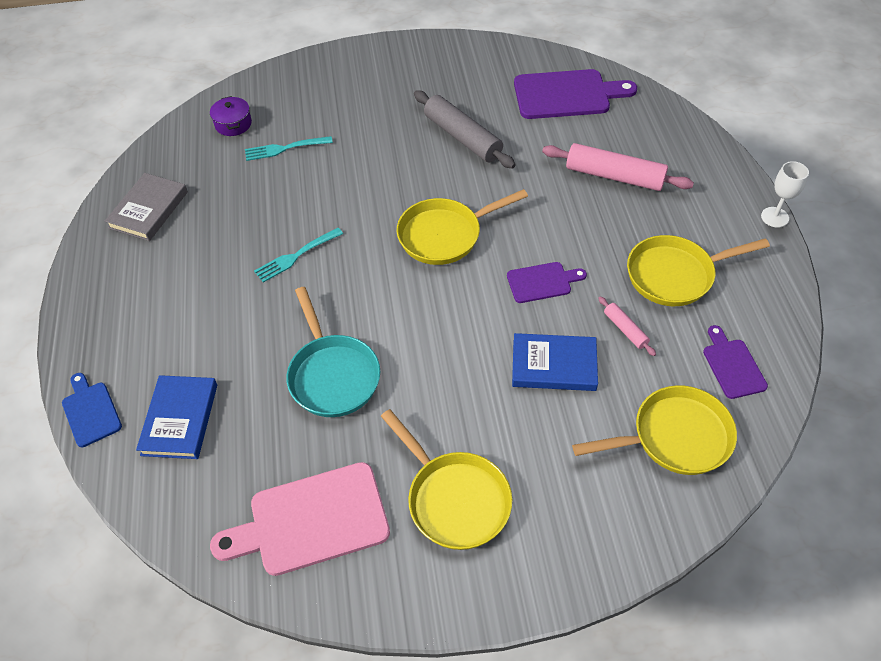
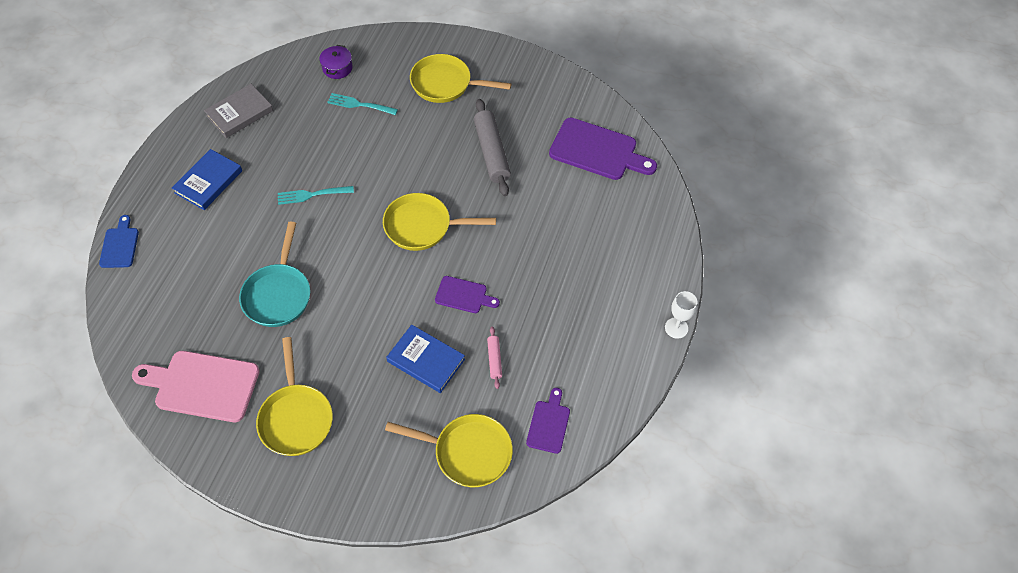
camera: 25 degrees right, 5 degrees up
(180, 419) = (167, 277): blue book -> blue book (208, 182)
(614, 176) = (580, 236): pink rolling pin -> none
(675, 275) = (562, 336): yellow pan -> yellow pan (445, 84)

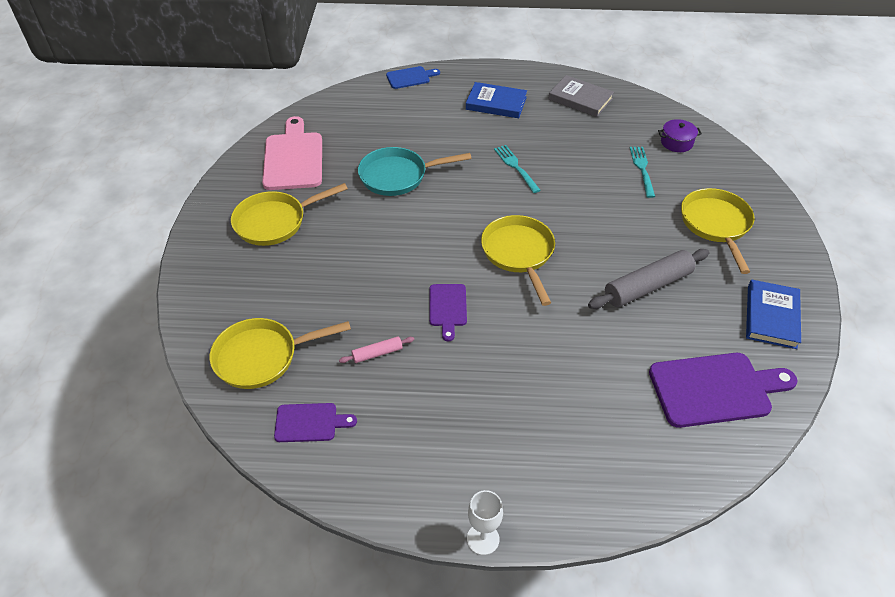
camera: 75 degrees right, 10 degrees down
(426, 360) = (359, 296): blue book -> blue book (771, 316)
(468, 452) = (262, 357): yellow pan -> yellow pan turned 75 degrees clockwise
(597, 151) = (715, 389): purple cutting board -> purple cutting board turned 105 degrees counterclockwise

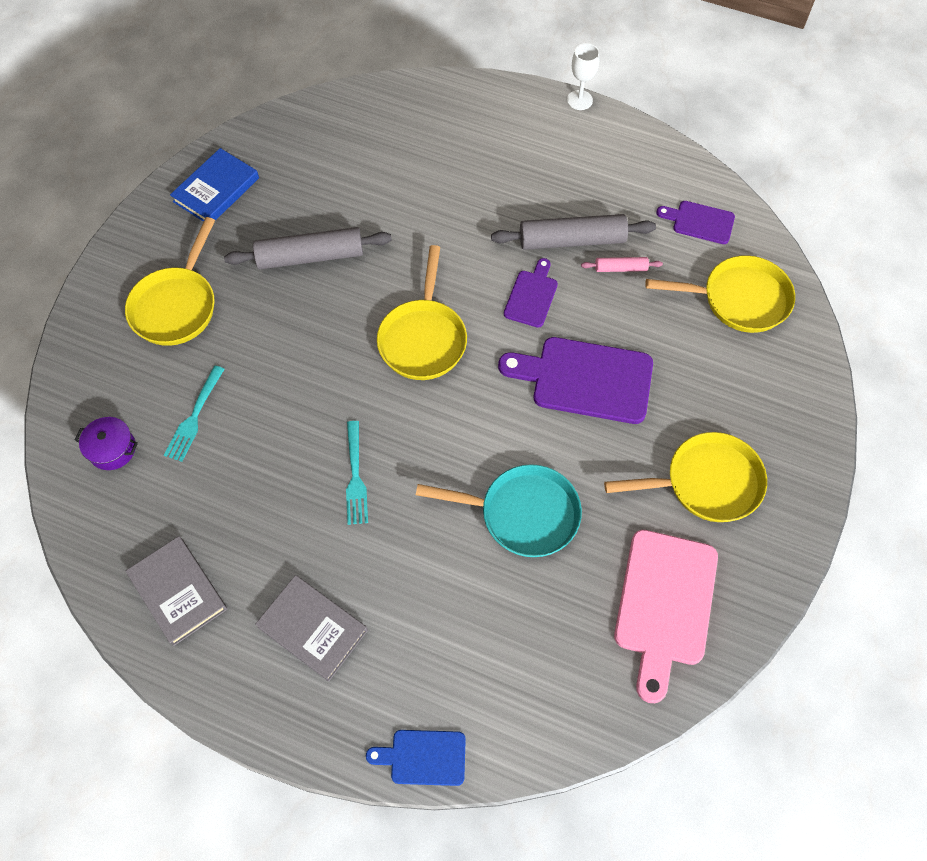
camera: 160 degrees left, 15 degrees up
(431, 366) = (572, 240): none -> grey rolling pin
(496, 103) = (313, 629): blue book -> grey book
(715, 389) = (324, 145): purple cutting board -> purple cutting board (585, 379)

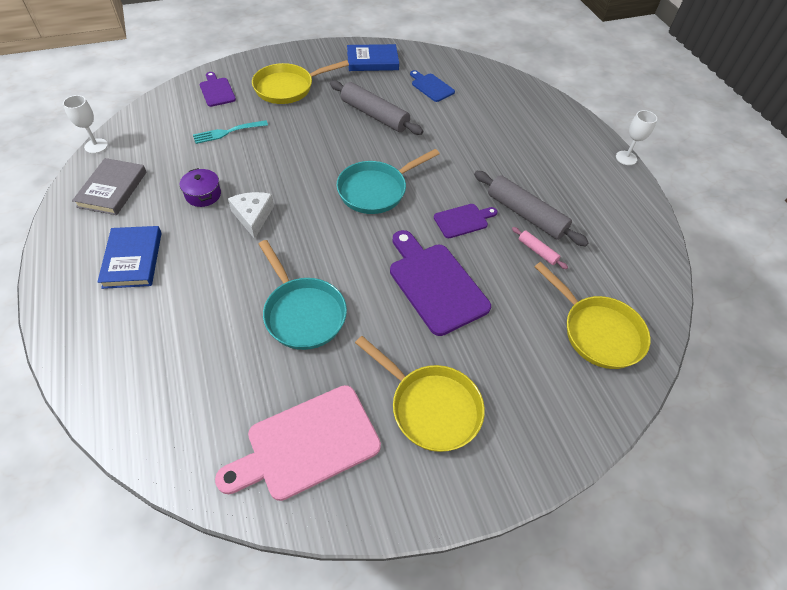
camera: 45 degrees right, 10 degrees down
(79, 570) = (96, 146): none -> white goblet
(112, 449) = (179, 116): purple pot -> purple pot (203, 194)
(313, 629) = (132, 259): grey book -> blue book
(355, 476) = (253, 216): turquoise fork -> white cheese
(423, 339) = (376, 190): yellow pan -> turquoise pan
(423, 757) = (79, 370): blue cutting board -> blue cutting board (431, 87)
(699, 222) = (626, 271): purple cutting board -> purple cutting board (217, 91)

